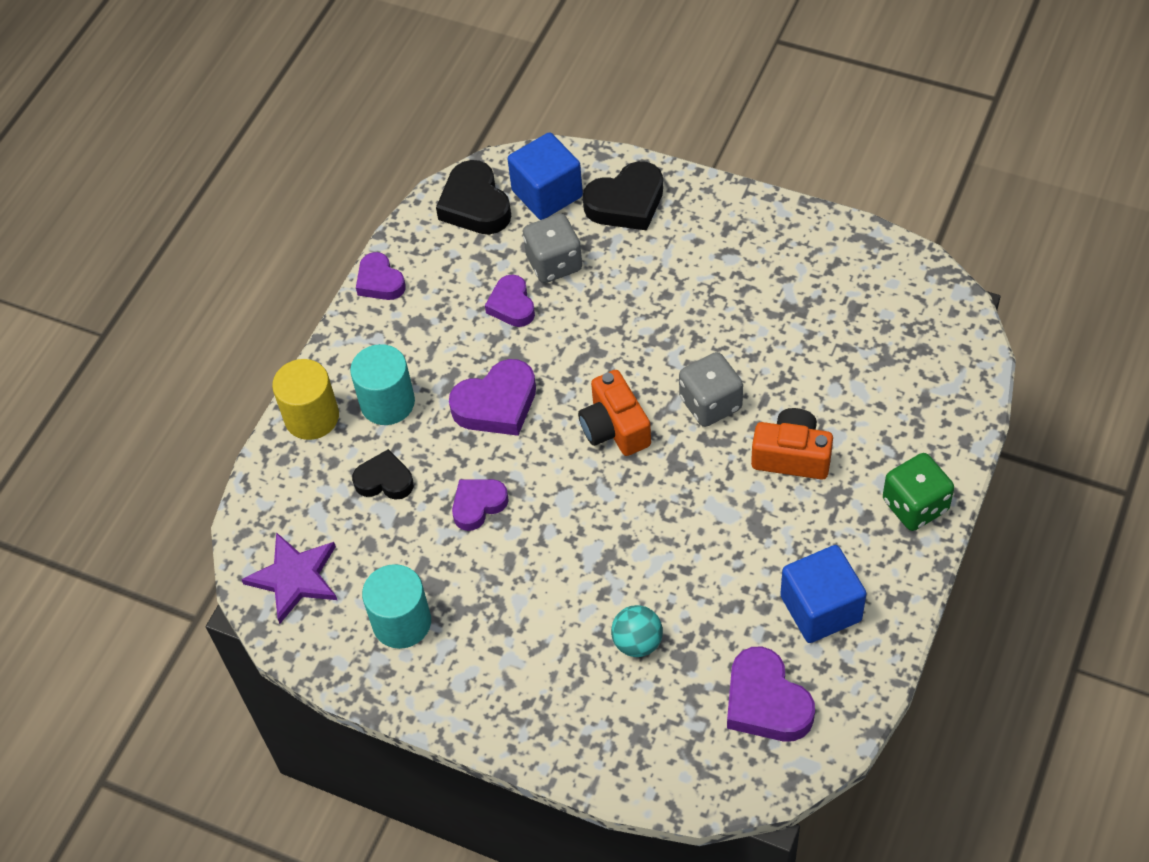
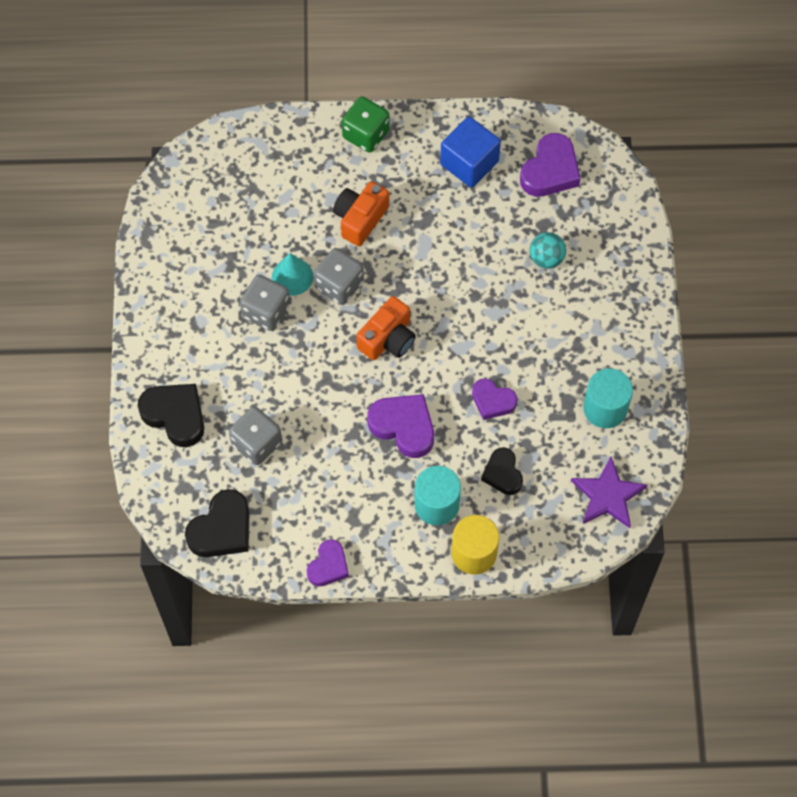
camera: 120 degrees left, 10 degrees up
(512, 305) = (310, 456): purple heart -> none
(547, 194) = (188, 479): blue cube -> none
(712, 321) = (266, 311): none -> grey dice
(745, 361) = (292, 276): none -> turquoise cone
(792, 456) = (360, 219): orange camera -> orange camera turned 45 degrees clockwise

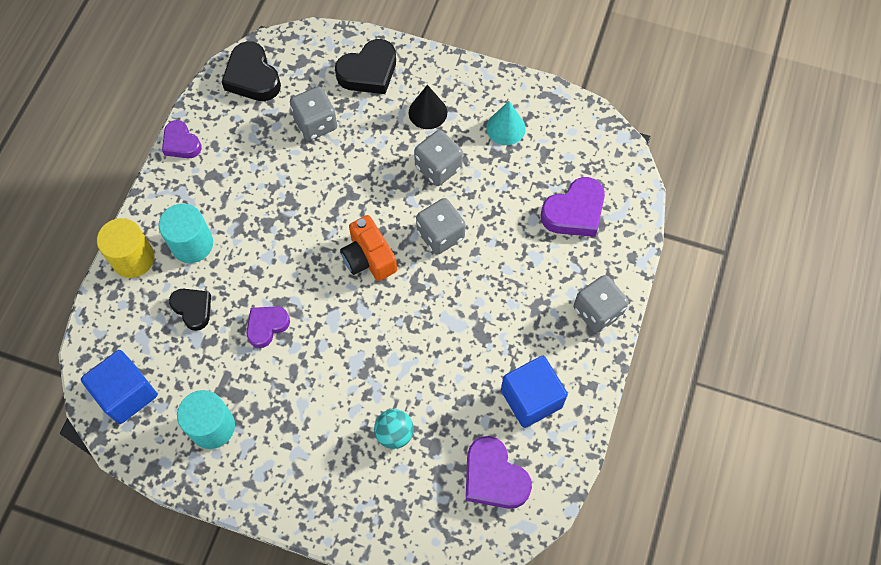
camera: 110 degrees right, 0 degrees up
(205, 342) = (427, 112): none -> black cone
(292, 276) = (465, 199): turquoise cone -> turquoise cone (505, 128)
(360, 219) = (504, 275): orange camera -> none
(366, 134) = (597, 311): green dice -> grey dice
(403, 427) = (277, 242): purple heart -> purple heart (574, 212)
(502, 474) = (193, 309): black heart -> black heart turned 45 degrees clockwise
(607, 495) = (126, 394): purple star -> blue cube

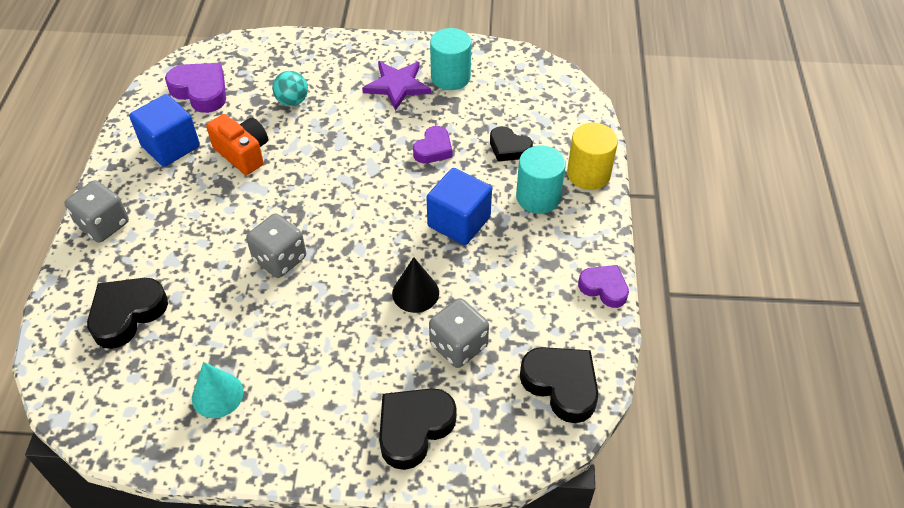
camera: 165 degrees right, 15 degrees down
(126, 394) = (534, 83): blue cube -> blue cube (459, 222)
(274, 428) = (397, 86): none -> purple star
(368, 258) = (352, 222): orange camera -> orange camera (243, 153)
(427, 112) = (322, 392): black cone -> black cone (415, 293)
(438, 167) = (296, 328): grey dice -> none
(574, 212) = (127, 314): purple heart -> black heart

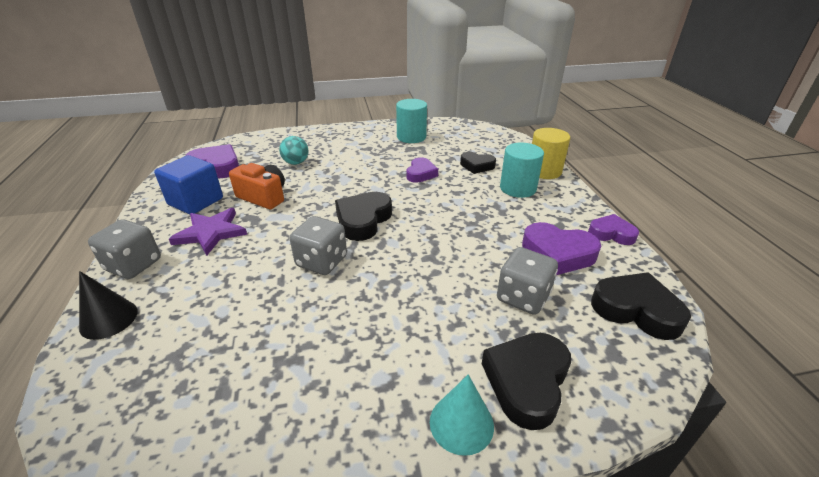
camera: 15 degrees left, 15 degrees down
(127, 314) = (167, 337): black heart -> black heart (363, 220)
(217, 395) = (292, 397): turquoise cone -> turquoise cone (461, 423)
(397, 86) = (374, 145): purple star -> purple star (211, 232)
(415, 293) = (459, 264): black cone -> black cone (109, 319)
(459, 222) = (467, 211): blue cube -> none
(526, 302) = (558, 254): none -> purple heart

